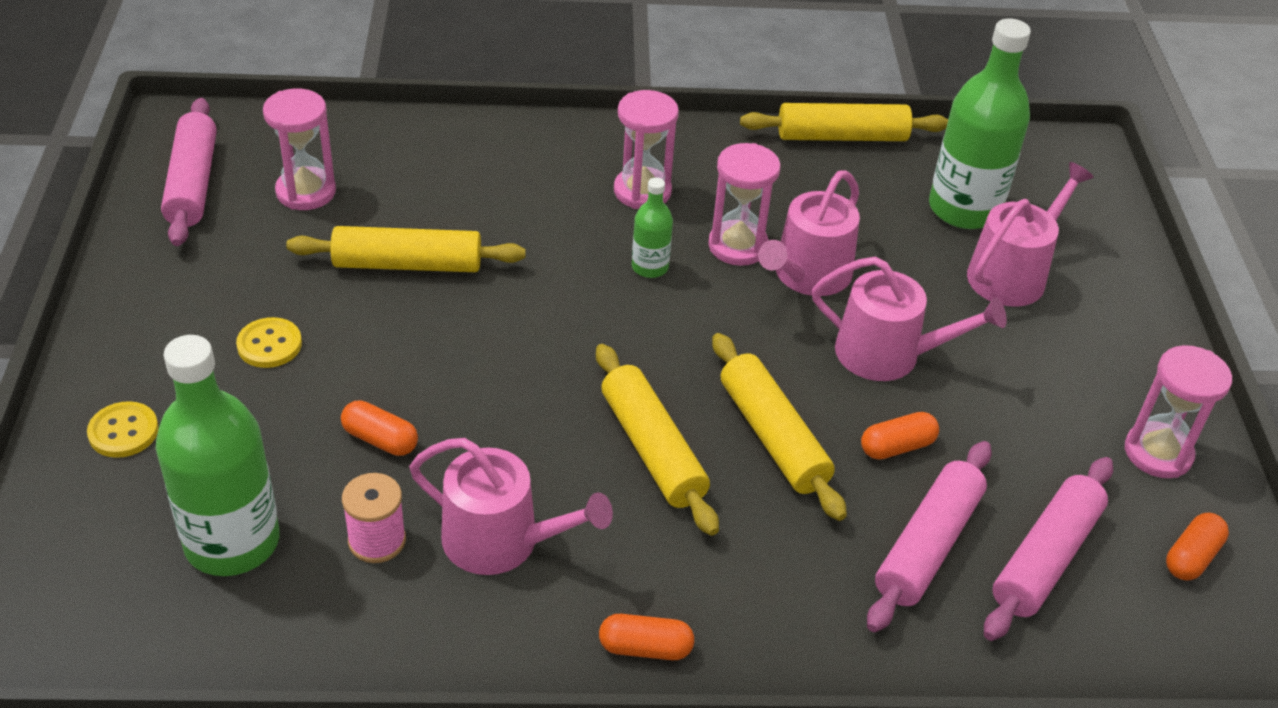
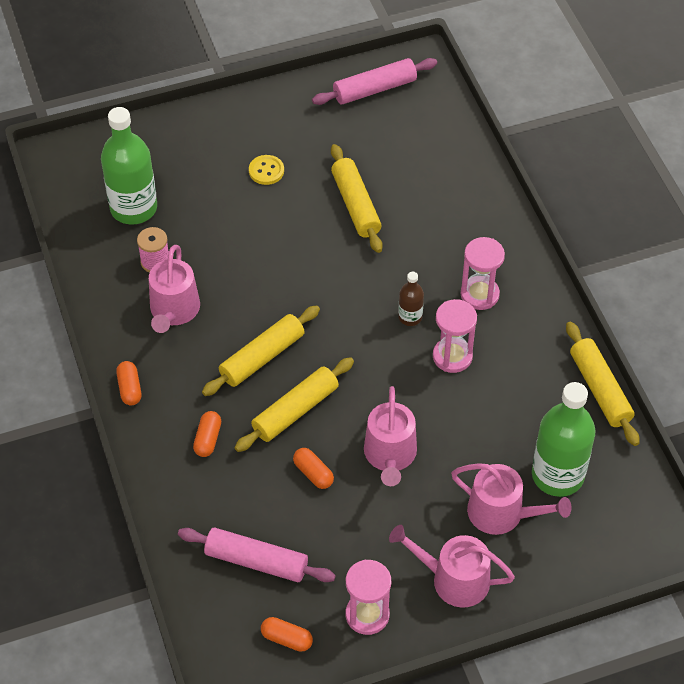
camera: 75 degrees right, 10 degrees up
(123, 431) = (184, 140): yellow button -> none
(306, 192) = (393, 139): pink hourglass -> none
(380, 439) = (220, 240): orange capsule -> orange capsule (208, 439)
(650, 267) = (410, 317): green bottle -> brown bottle
(807, 275) = (442, 399): pink watering can -> pink watering can (453, 579)
(927, 546) = (243, 501): pink rolling pin -> none

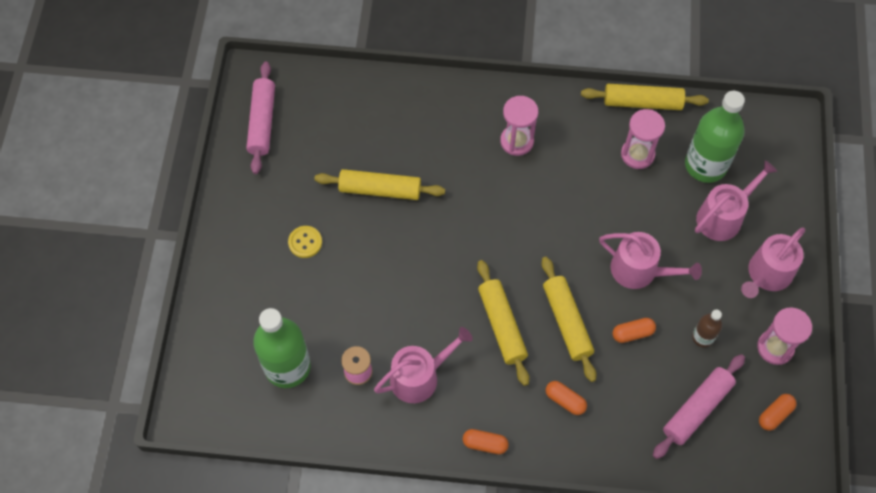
camera: 65 degrees left, 10 degrees up
(174, 311) = (419, 376): pink watering can -> pink watering can turned 60 degrees counterclockwise
(410, 317) = (514, 199): brown bottle -> brown bottle (702, 337)
(452, 356) = (567, 186): pink hourglass -> pink hourglass (637, 154)

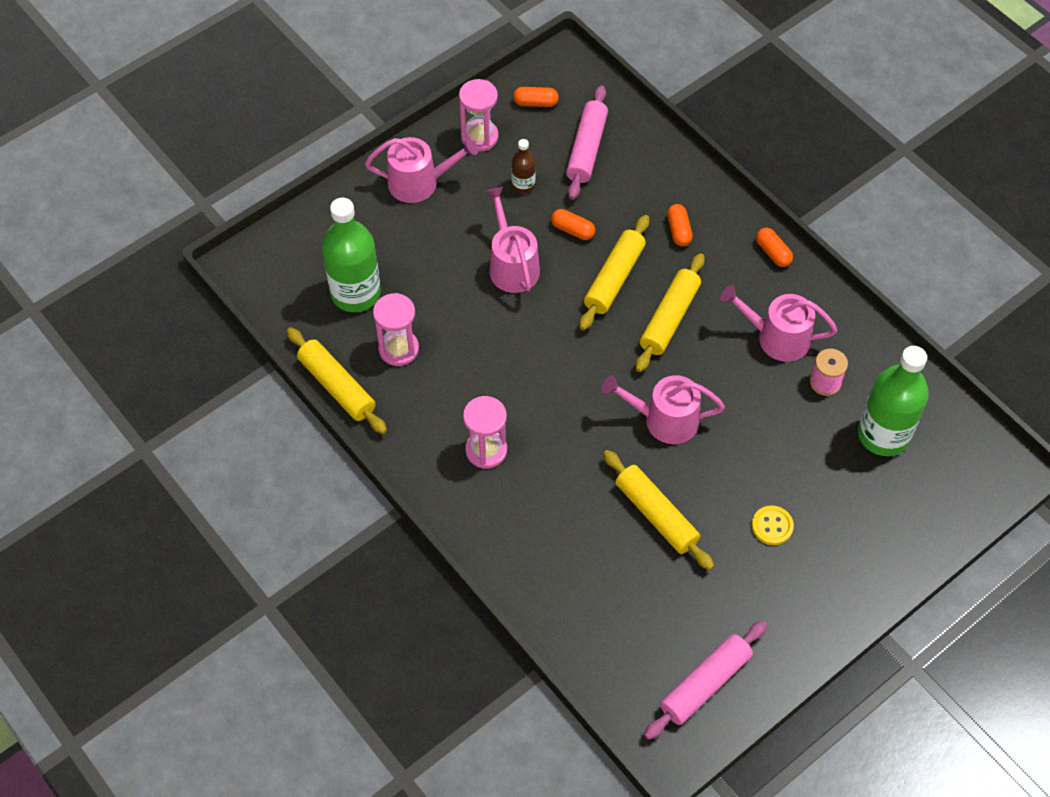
camera: 135 degrees left, 5 degrees down
(696, 409) = (587, 149): pink rolling pin -> pink rolling pin turned 75 degrees counterclockwise
(723, 216) = (395, 246): pink watering can -> pink watering can (664, 419)

